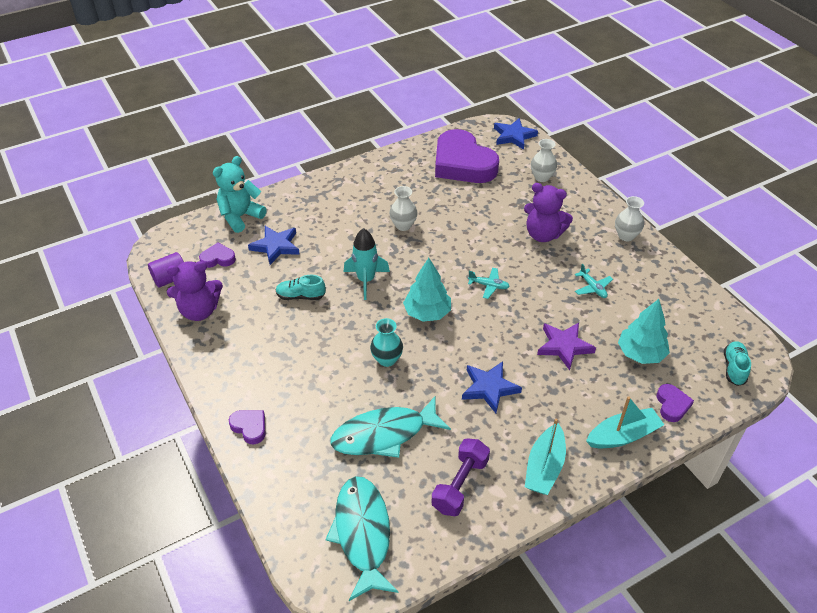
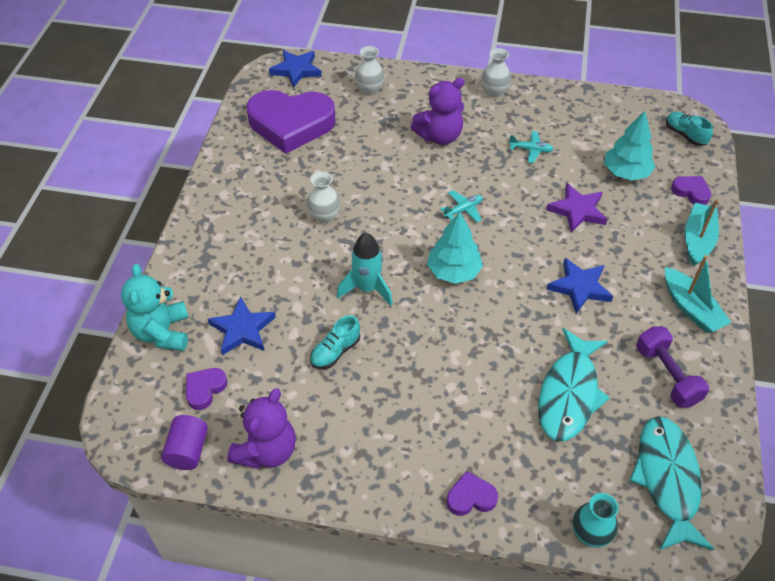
camera: 50 degrees left, 5 degrees up
(362, 534) = (667, 479): turquoise fish -> turquoise fish turned 60 degrees clockwise
(387, 359) = (482, 336): turquoise vase -> turquoise vase (590, 534)

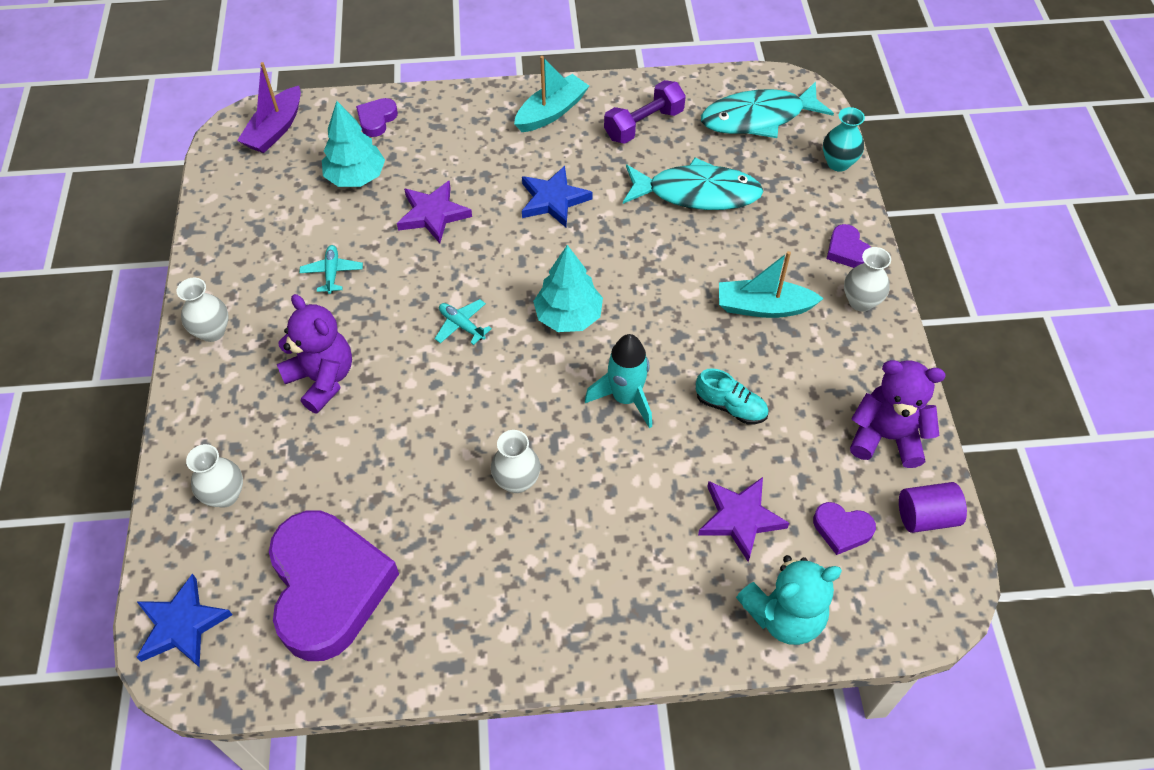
camera: 105 degrees left, 5 degrees up
(242, 329) = (740, 518): blue star -> purple star
(408, 485) = (861, 301): none -> white vase
(685, 135) = (275, 129): turquoise shoe -> purple boat
(697, 240) = (452, 111): turquoise boat -> turquoise boat (763, 307)

